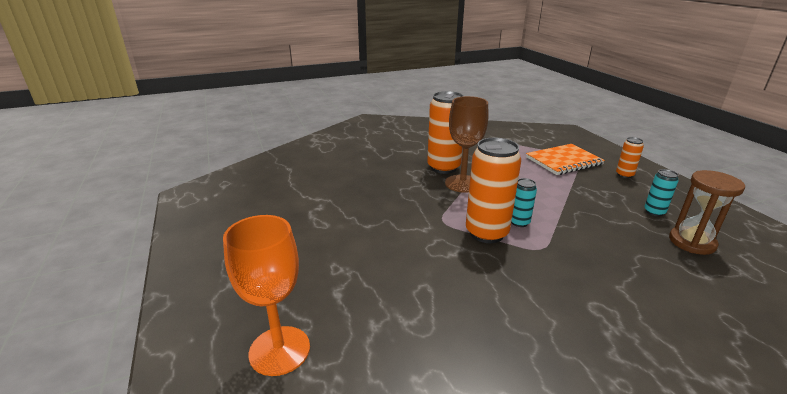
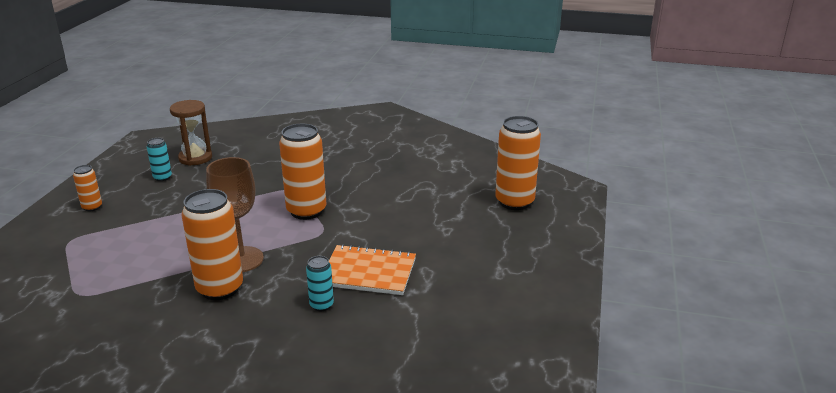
camera: 145 degrees left, 0 degrees up
(279, 350) = (514, 202): orange goblet -> orange can
(519, 222) = (268, 208): turquoise can -> turquoise can (321, 305)
(564, 161) = (94, 242): orange notebook -> orange notebook (368, 272)

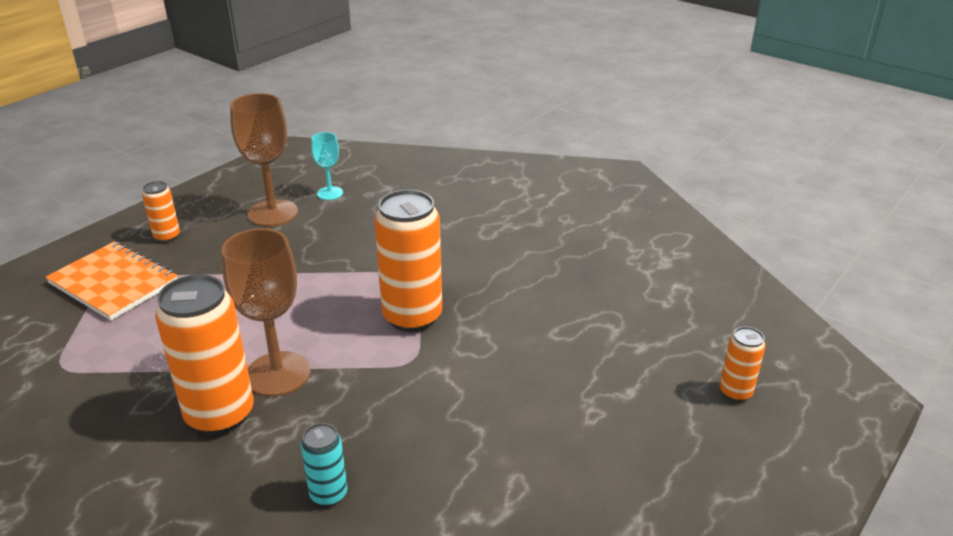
camera: 25 degrees right, 5 degrees up
(162, 177) = (273, 213): turquoise can -> brown goblet
(195, 158) = (330, 193): brown hourglass -> turquoise goblet
(368, 272) = (431, 456): orange notebook -> orange notebook (114, 283)
(514, 202) = (735, 392): orange can -> orange can, size x0.50

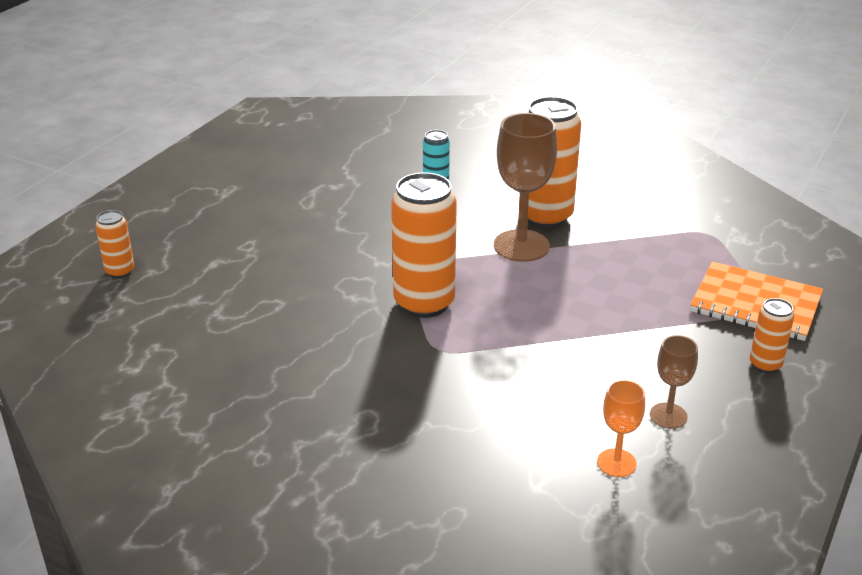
camera: 170 degrees right, 0 degrees up
(273, 213) = (668, 416): brown goblet -> brown goblet, size x0.54
(330, 193) = (616, 463): turquoise goblet -> orange goblet

